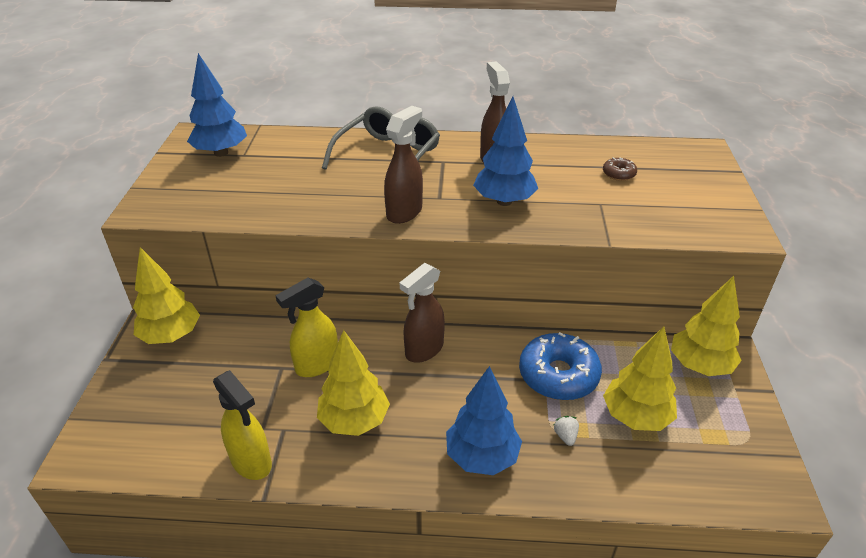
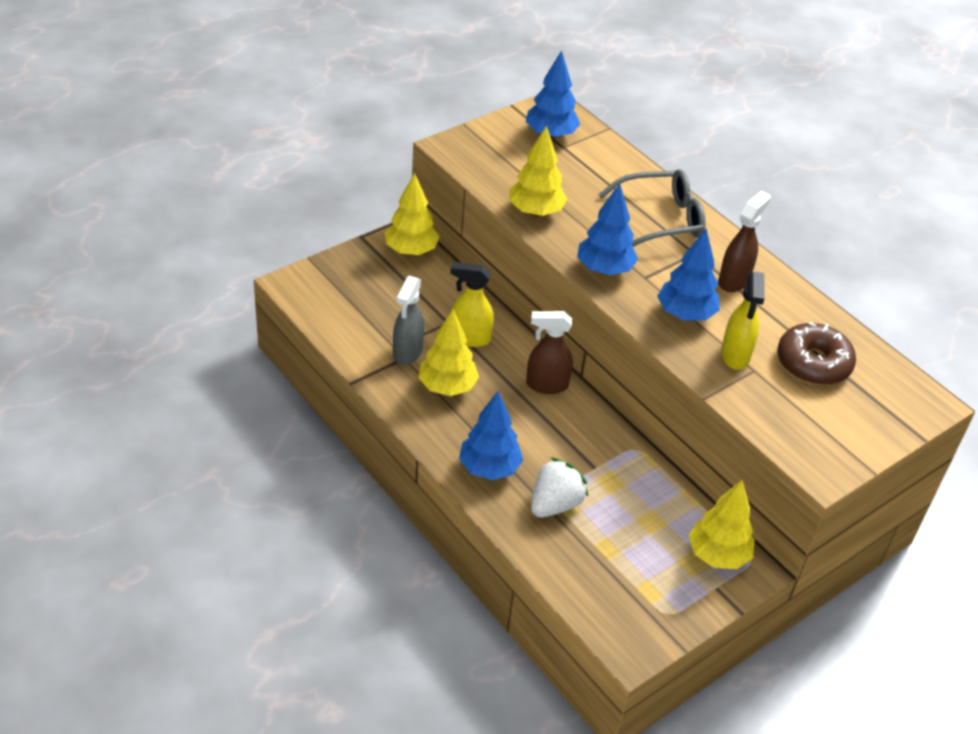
camera: 45 degrees right, 5 degrees up
(251, 462) = (367, 360): yellow spray bottle -> yellow spray bottle (735, 356)
(281, 422) = (407, 353): none -> grey spray bottle
(405, 212) = (604, 269): brown spray bottle -> blue tree
(558, 375) = (608, 473): blue donut -> none
(565, 436) = (555, 504): white strawberry -> white strawberry, size x2.39
(618, 174) = (813, 363): brown donut -> brown donut, size x2.16
(635, 417) = (617, 536): yellow tree -> yellow tree (535, 211)

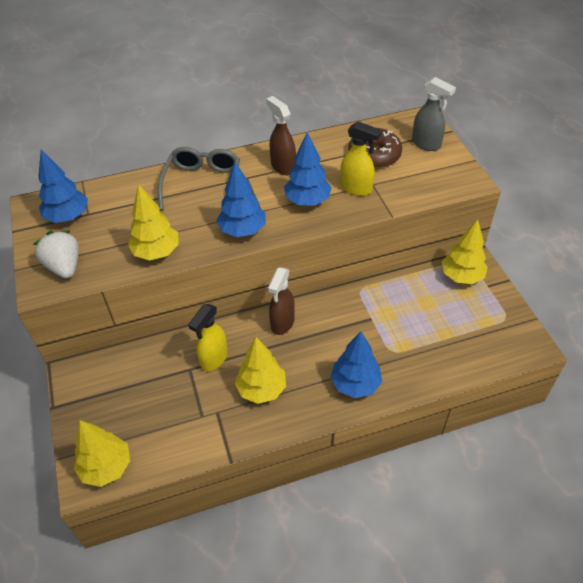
camera: 65 degrees left, 5 degrees up
(407, 353) = (212, 408): grey spray bottle -> grey spray bottle (426, 144)
(411, 250) = (92, 373): yellow tree -> yellow tree (106, 467)
(555, 504) = (400, 352): white strawberry -> white strawberry (64, 267)

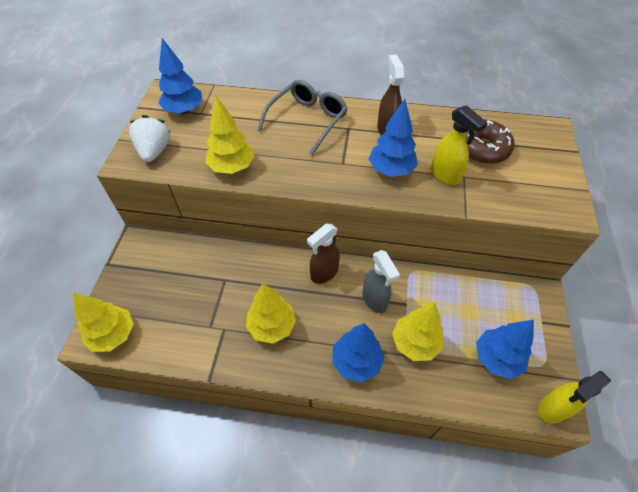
camera: 25 degrees right, 5 degrees up
(214, 359) = (249, 280): yellow spray bottle -> yellow spray bottle (553, 408)
(242, 230) = (316, 175): blue tree -> blue tree (496, 358)
(426, 144) = (542, 156): grey spray bottle -> grey spray bottle (375, 300)
(461, 276) = (519, 301): yellow tree -> yellow tree (415, 343)

